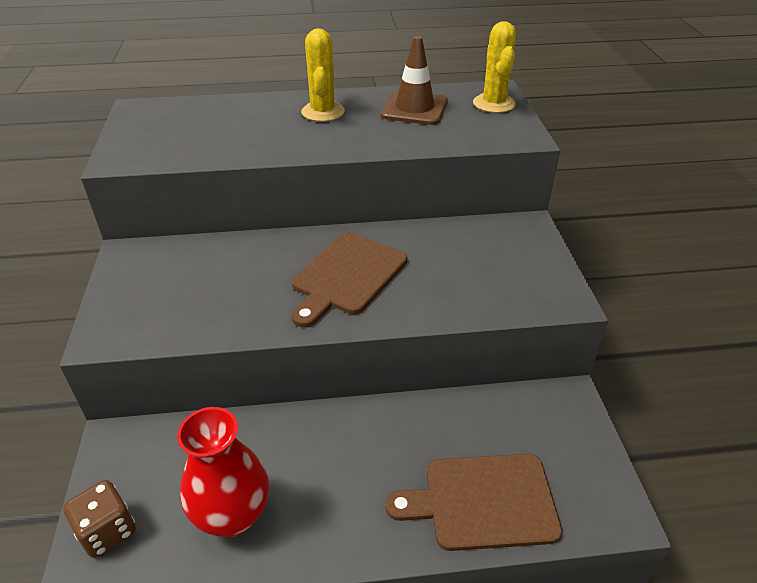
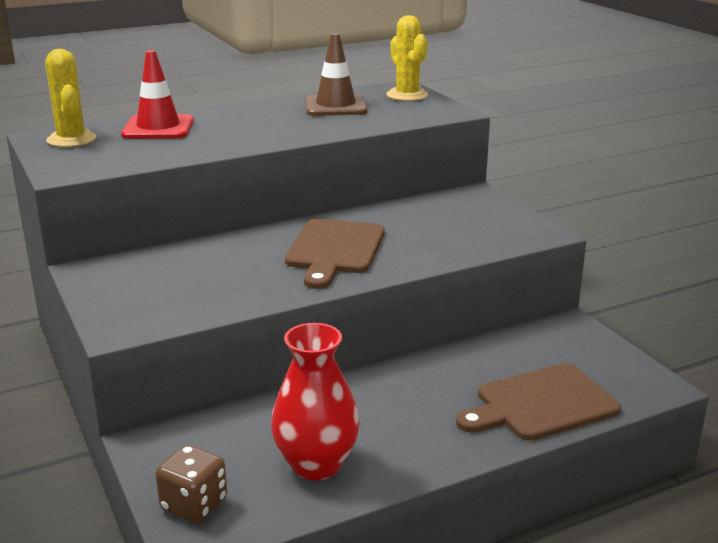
camera: 20 degrees left, 15 degrees down
(237, 113) = (158, 128): none -> red traffic cone
(323, 112) = (247, 118): yellow cactus -> yellow cactus (71, 139)

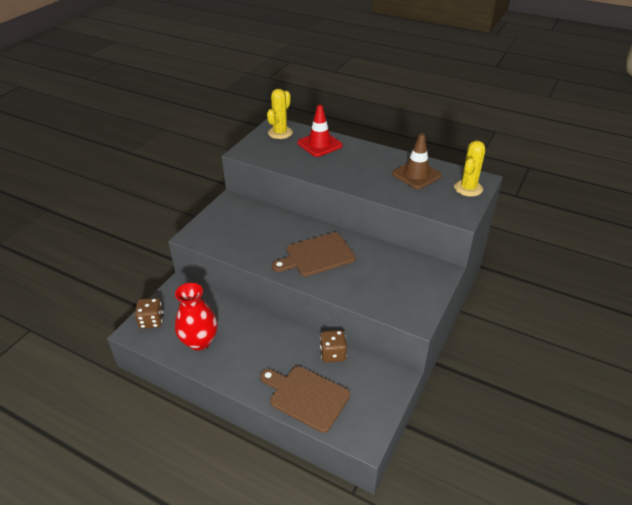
camera: 55 degrees right, 15 degrees up
(482, 354) = (333, 354): none -> brown dice

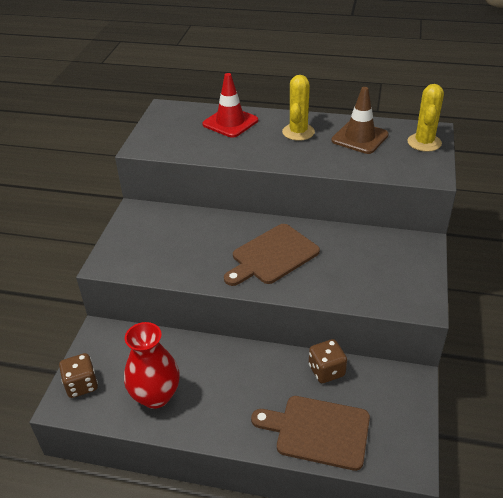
camera: 15 degrees left, 0 degrees up
(280, 133) = (176, 117): yellow cactus -> yellow cactus (298, 132)

